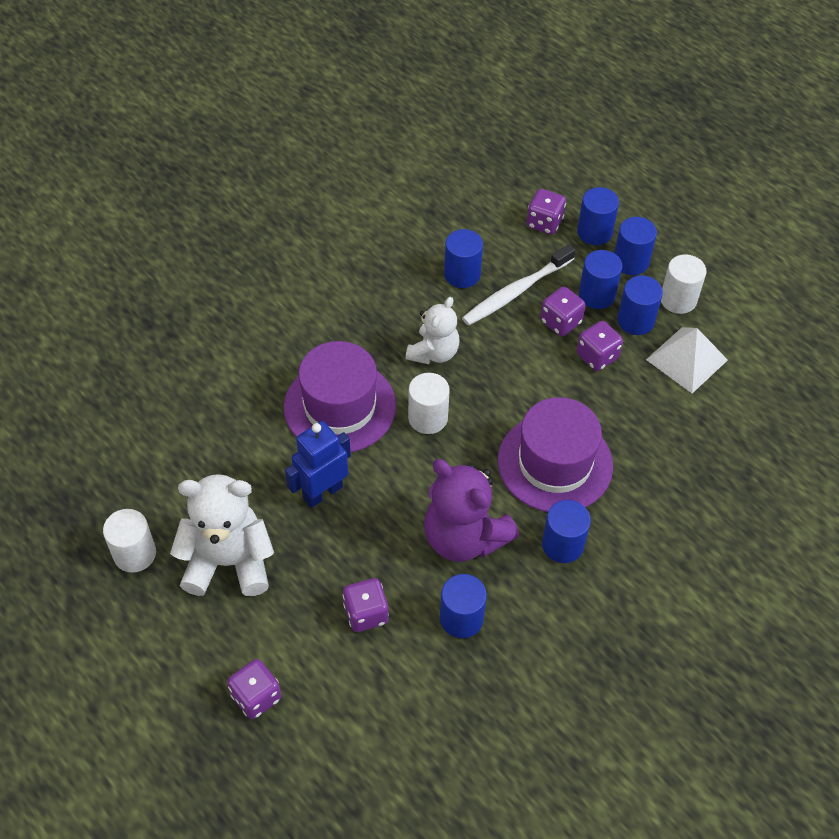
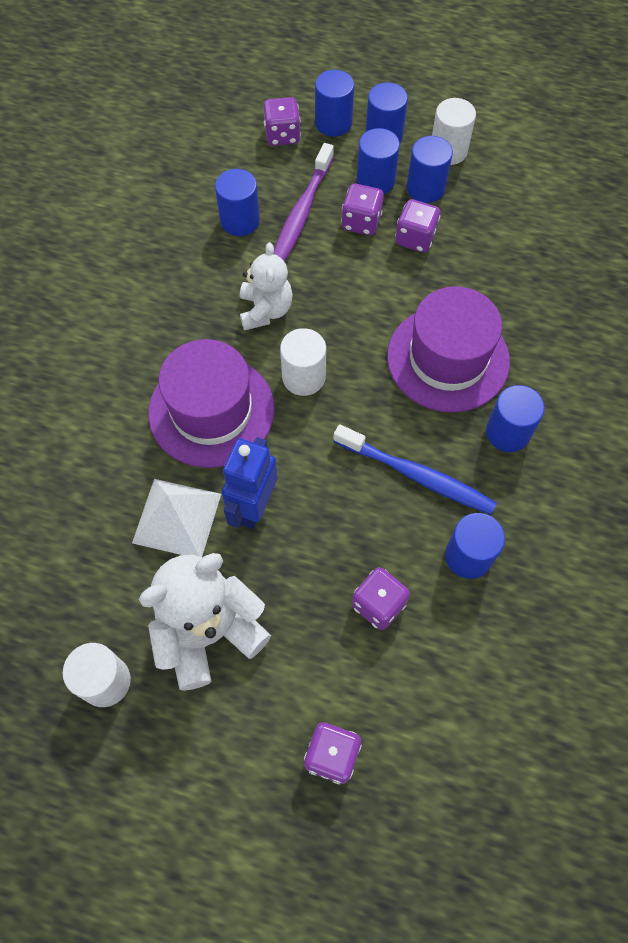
camera: 30 degrees left, 10 degrees up
(464, 537) = (417, 475): purple teddy bear -> blue toothbrush
(516, 292) = (301, 213): white toothbrush -> purple toothbrush
(687, 359) = (493, 202): white pyramid -> white pyramid (177, 518)

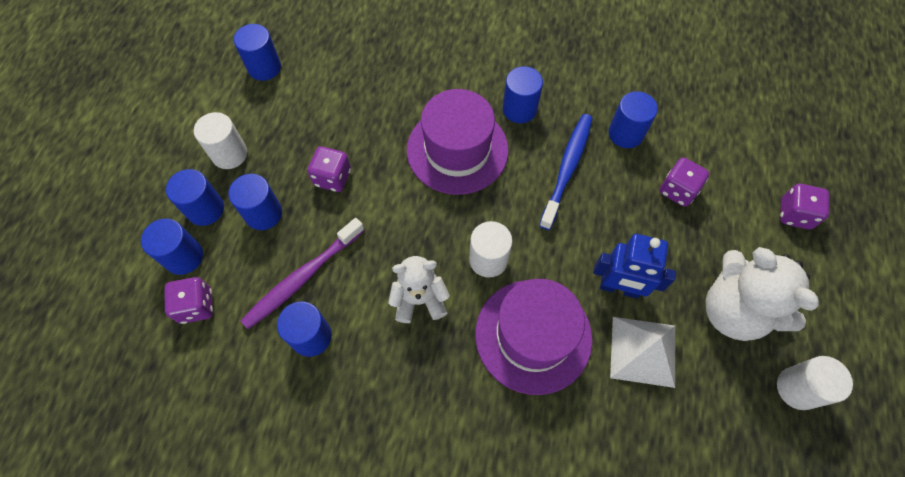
camera: 95 degrees left, 0 degrees up
(301, 213) = (302, 277): purple toothbrush -> purple toothbrush turned 120 degrees clockwise
(361, 222) = (313, 223): purple dice -> none
(425, 188) = (274, 171): blue cylinder -> blue cylinder (264, 67)

